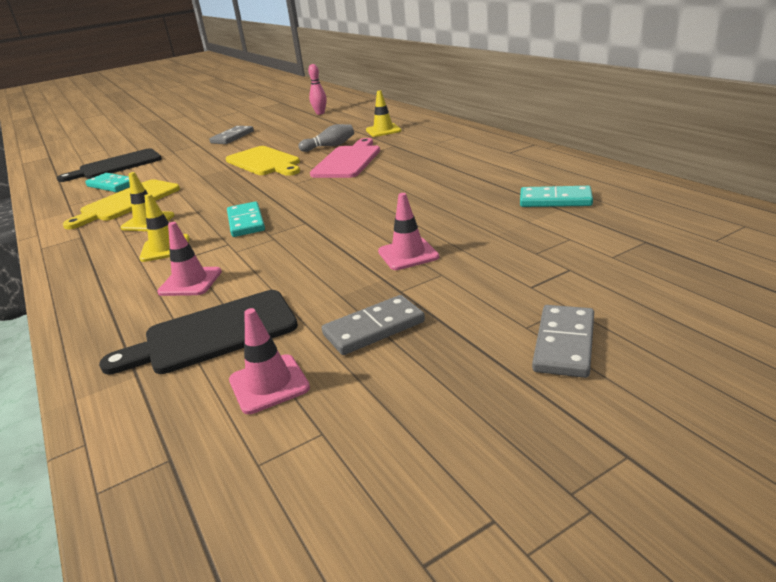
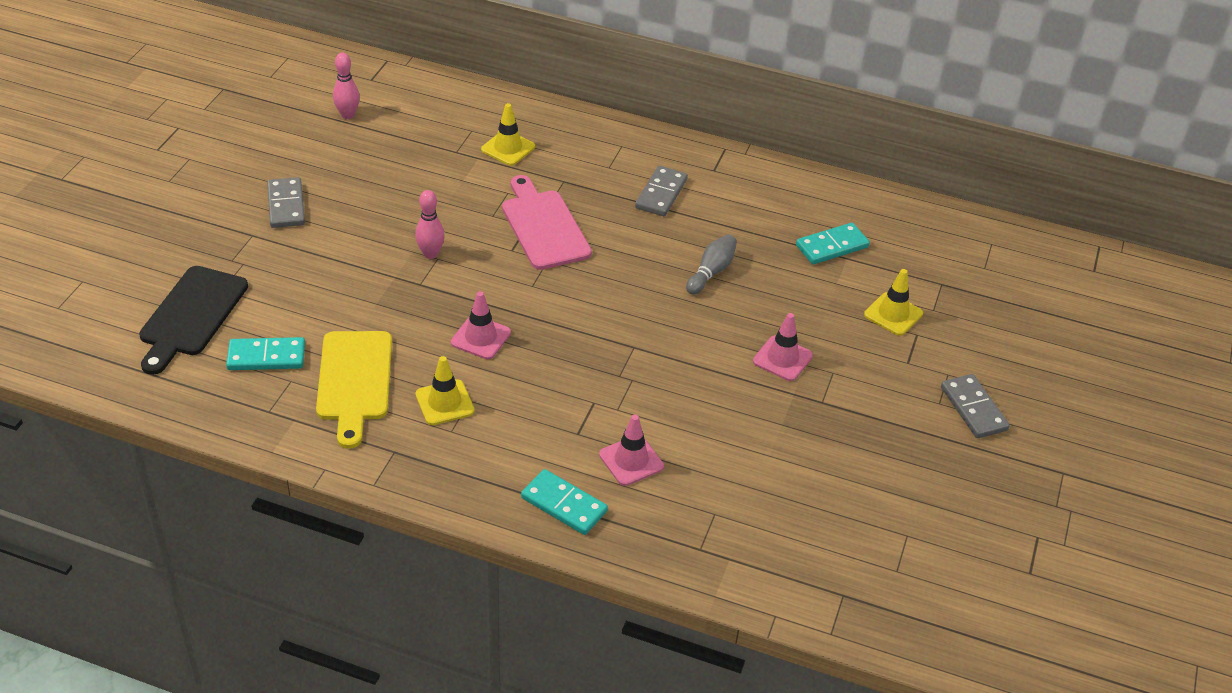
camera: 45 degrees left, 15 degrees up
(165, 248) = (535, 432): yellow traffic cone -> yellow traffic cone (893, 314)
(213, 334) = (734, 501): black cutting board -> none
(246, 222) = (567, 366): turquoise domino -> turquoise domino (564, 504)
(264, 162) = (430, 254): yellow cutting board -> pink bowling pin
(269, 384) = (833, 520): pink traffic cone -> pink traffic cone (481, 337)
(330, 146) = (478, 200): grey bowling pin -> grey bowling pin (711, 272)
(374, 328) = (845, 445): grey domino -> grey domino (661, 194)

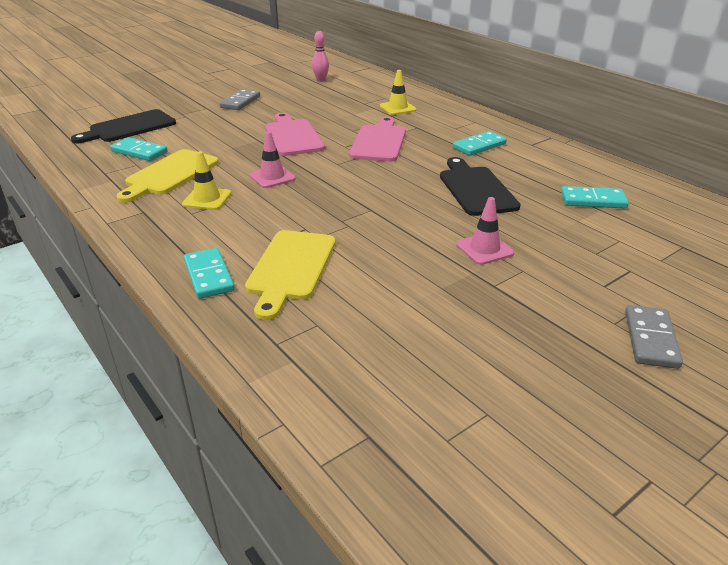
camera: 35 degrees right, 10 degrees down
(430, 254) = (292, 136): pink bowling pin -> pink cutting board
(631, 460) = (291, 268): pink traffic cone -> yellow cutting board
(661, 194) = (479, 146): grey domino -> turquoise domino
(711, 272) = (475, 189): grey bowling pin -> black cutting board
(893, 314) = (616, 252): yellow traffic cone -> none

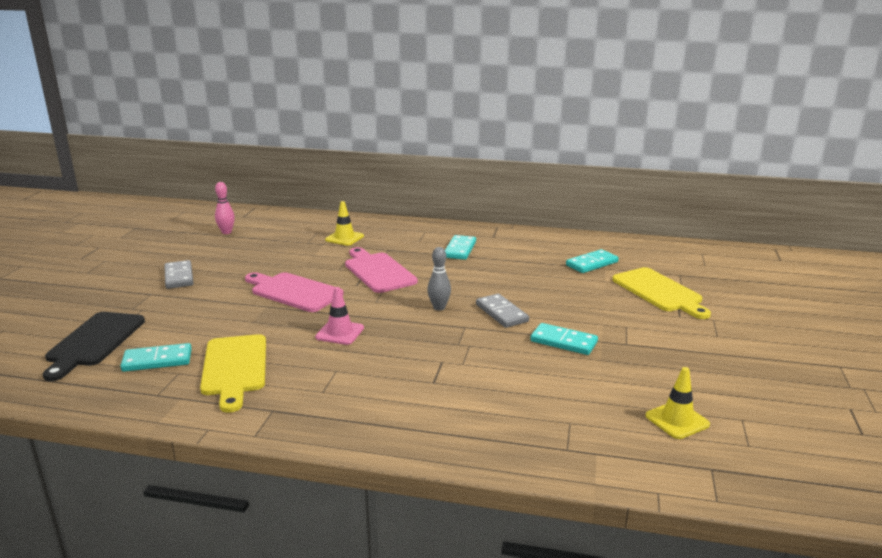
camera: 40 degrees left, 10 degrees down
(207, 199) = (314, 374): yellow traffic cone -> yellow traffic cone (677, 420)
(209, 276) = (433, 431): turquoise domino -> turquoise domino (563, 342)
(291, 268) = (484, 395): yellow cutting board -> yellow cutting board (659, 292)
(377, 186) = (439, 307): none -> grey bowling pin
(475, 189) = (510, 283): black cutting board -> none
(484, 249) = (583, 322): pink traffic cone -> none
(650, 339) = (745, 336): grey domino -> grey domino (501, 313)

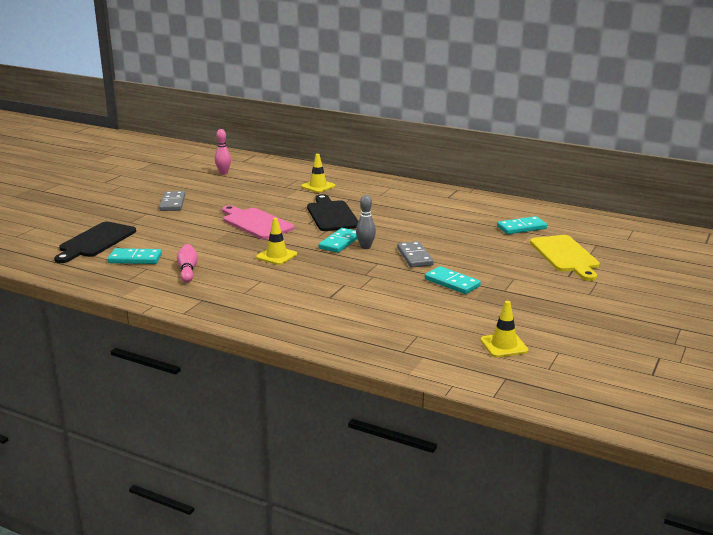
camera: 15 degrees right, 0 degrees up
(235, 368) = (188, 270): yellow cutting board -> pink bowling pin
(340, 333) = (276, 256): pink traffic cone -> yellow traffic cone
(378, 271) = (331, 215): pink cutting board -> black cutting board
(459, 249) = (411, 205): turquoise domino -> turquoise domino (340, 242)

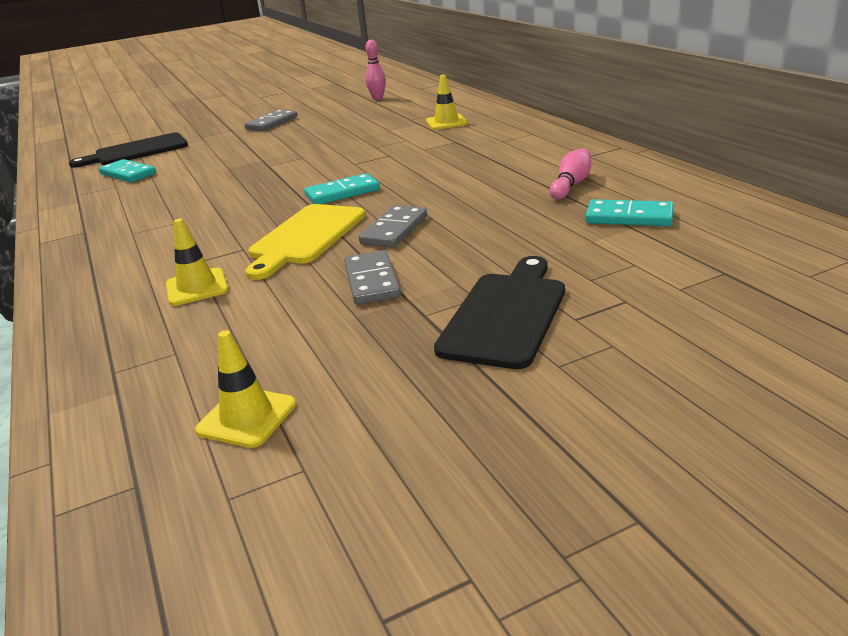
camera: 40 degrees right, 5 degrees up
(188, 270) = (141, 195): pink bowling pin -> pink bowling pin (571, 185)
(255, 223) = (302, 155): pink cutting board -> none
(276, 256) = (247, 196): yellow traffic cone -> yellow traffic cone (197, 287)
(331, 215) = (397, 157): black cutting board -> black cutting board (505, 315)
(365, 247) = (360, 204): grey bowling pin -> none
(452, 282) = (372, 281): turquoise domino -> grey domino
(565, 256) = (630, 280): yellow cutting board -> yellow cutting board (306, 237)

